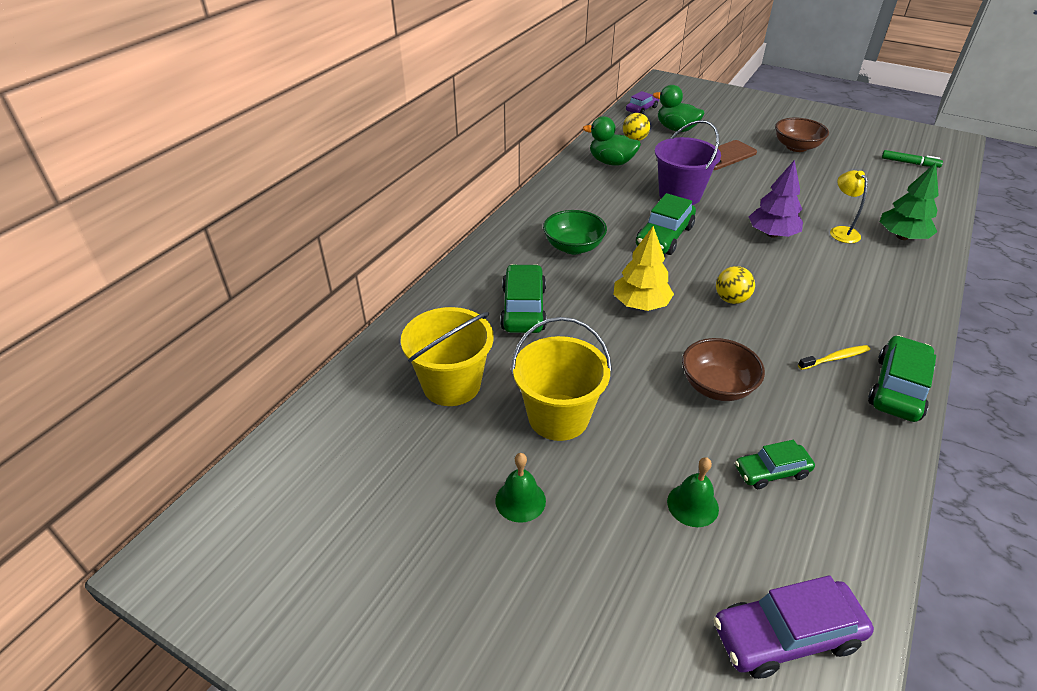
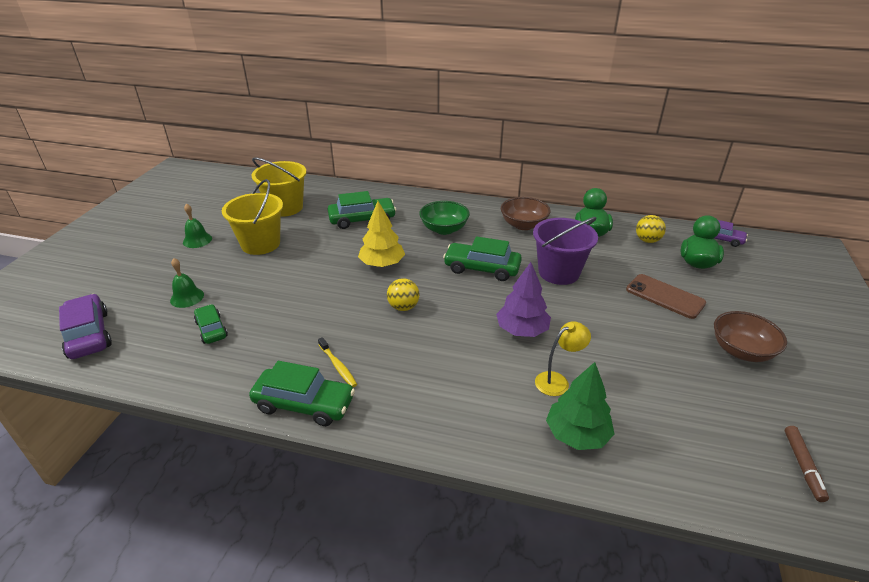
camera: 75 degrees right, 5 degrees down
(717, 386) = (295, 303): brown bowl -> brown bowl (523, 225)
(909, 163) = (803, 466): green marker -> brown marker

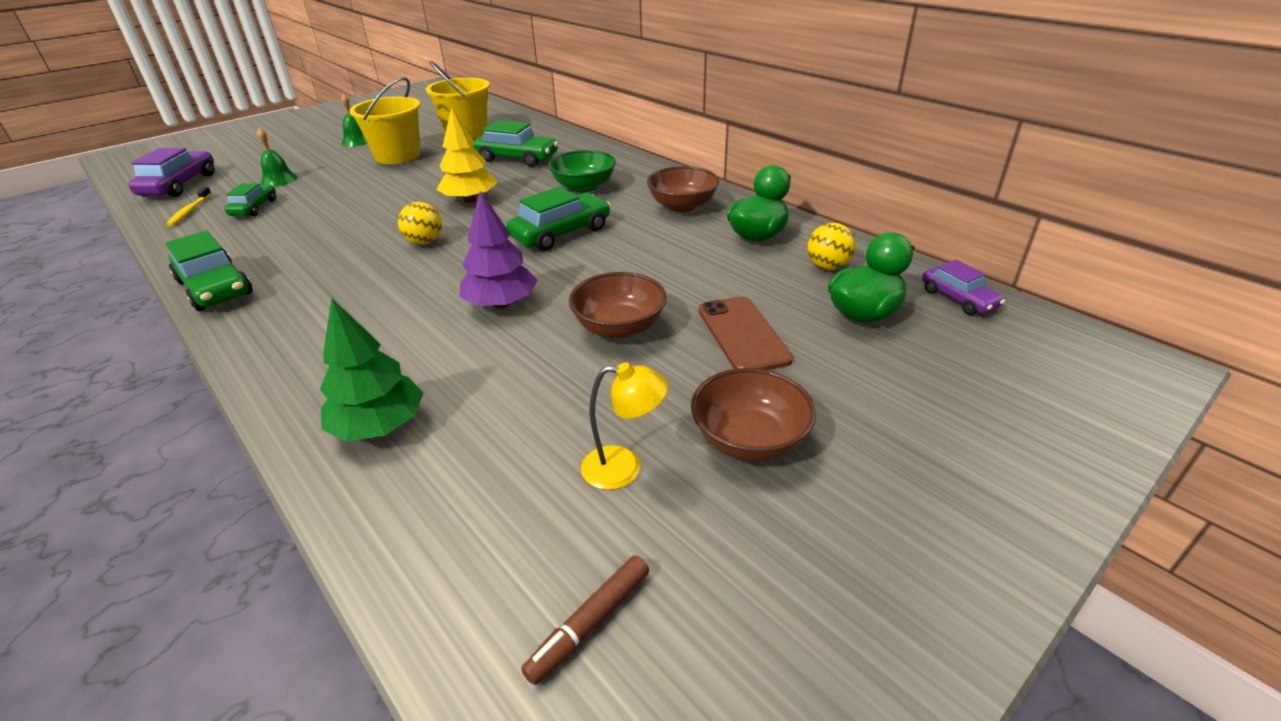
camera: 35 degrees right, 0 degrees up
(338, 366) = (289, 269): yellow toothbrush -> yellow toothbrush (190, 211)
(482, 268) = (561, 233): green car -> green car turned 90 degrees clockwise
(557, 381) = (452, 366): yellow lamp -> yellow lamp (624, 468)
(559, 272) = (643, 263): purple bucket -> none
(605, 317) = (619, 327): none -> brown bowl

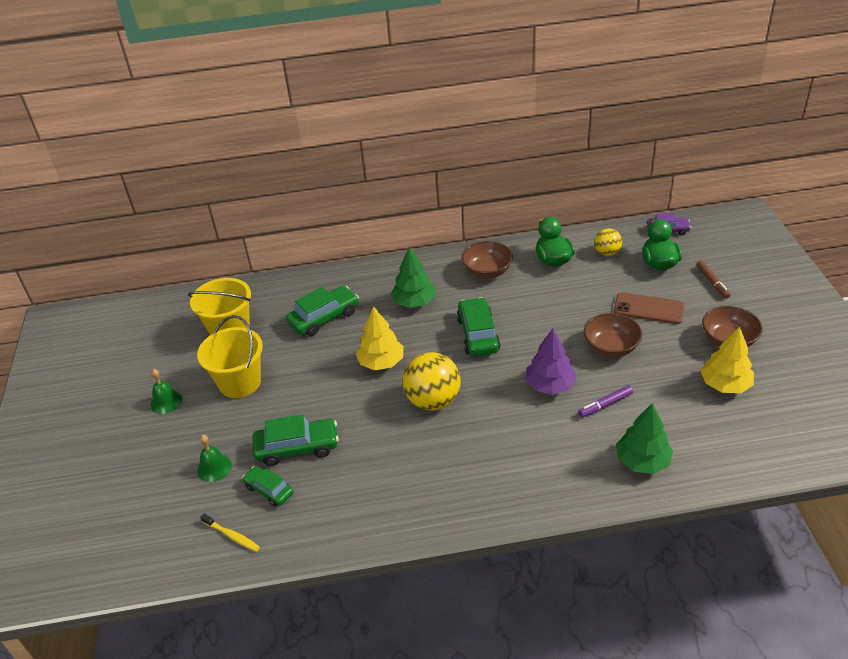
camera: 55 degrees left, 5 degrees up
(179, 185) = (149, 542): purple car -> none
(215, 288) = (412, 524): green car -> green car (297, 448)
(424, 242) = (433, 401): yellow ball -> yellow ball, size x1.78
(489, 357) = (605, 405): none -> purple marker
(584, 187) = (414, 302): green bowl -> green tree
(590, 623) = (805, 422): brown marker -> brown marker (712, 283)
(624, 468) = (725, 384): yellow lamp -> yellow tree

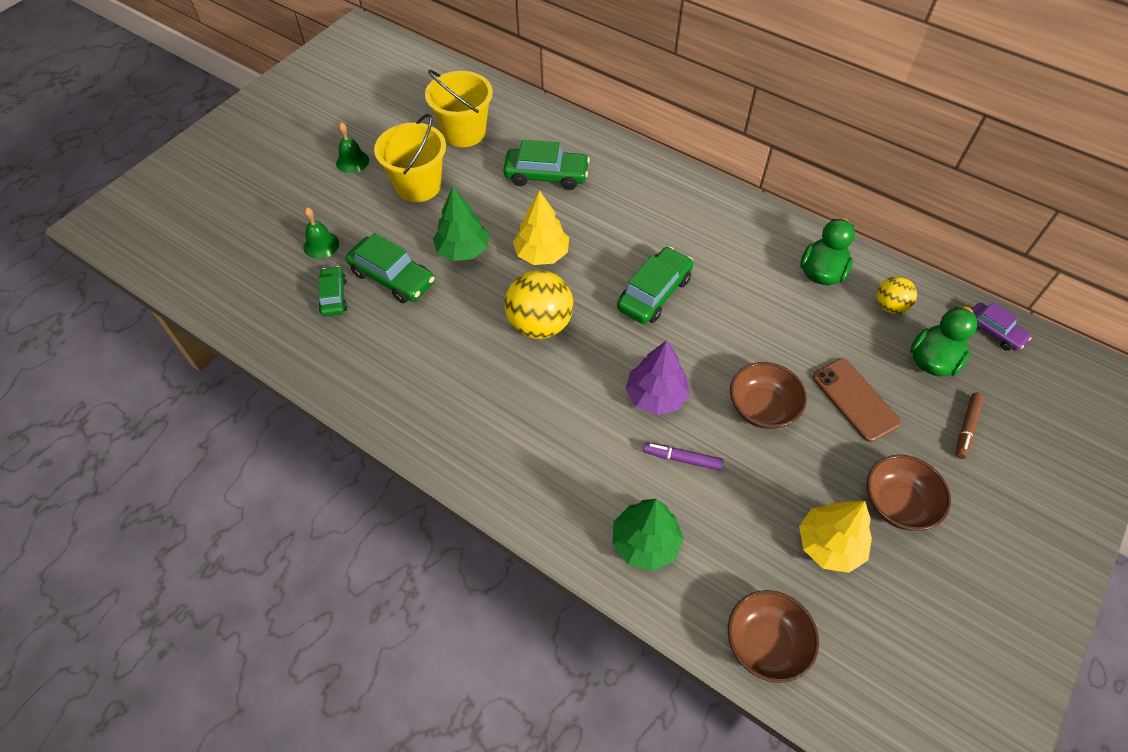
camera: 40 degrees right, 15 degrees up
(232, 536) = (270, 311): yellow toothbrush -> none
(414, 302) = (638, 217): green tree -> green tree (463, 250)
(487, 271) = (741, 237): brown bowl -> brown bowl (765, 643)

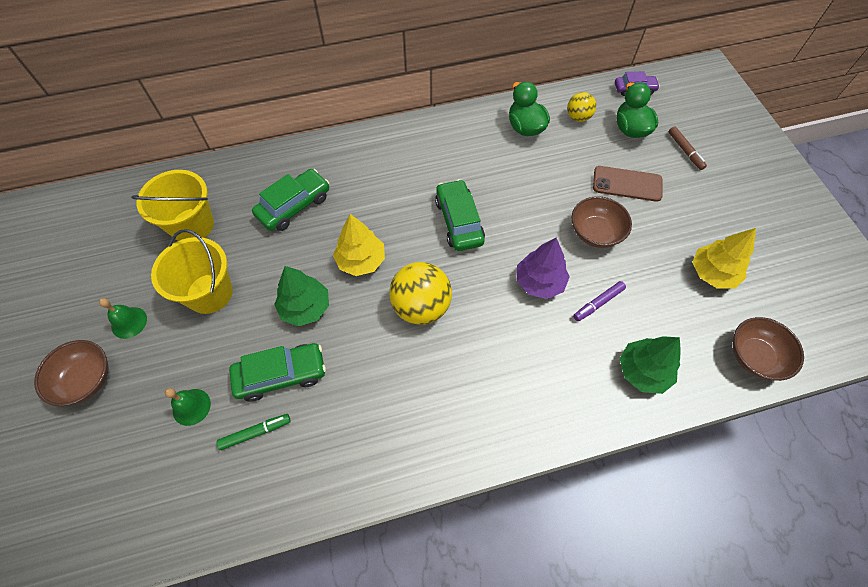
camera: 50 degrees left, 5 degrees up
(334, 296) = (255, 432): green car -> green marker
(897, 503) = (709, 220): brown bowl -> brown bowl (86, 380)

